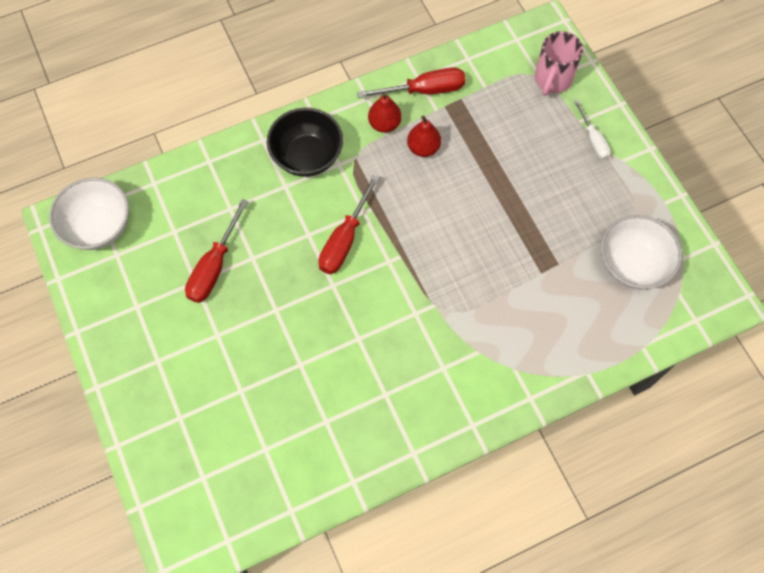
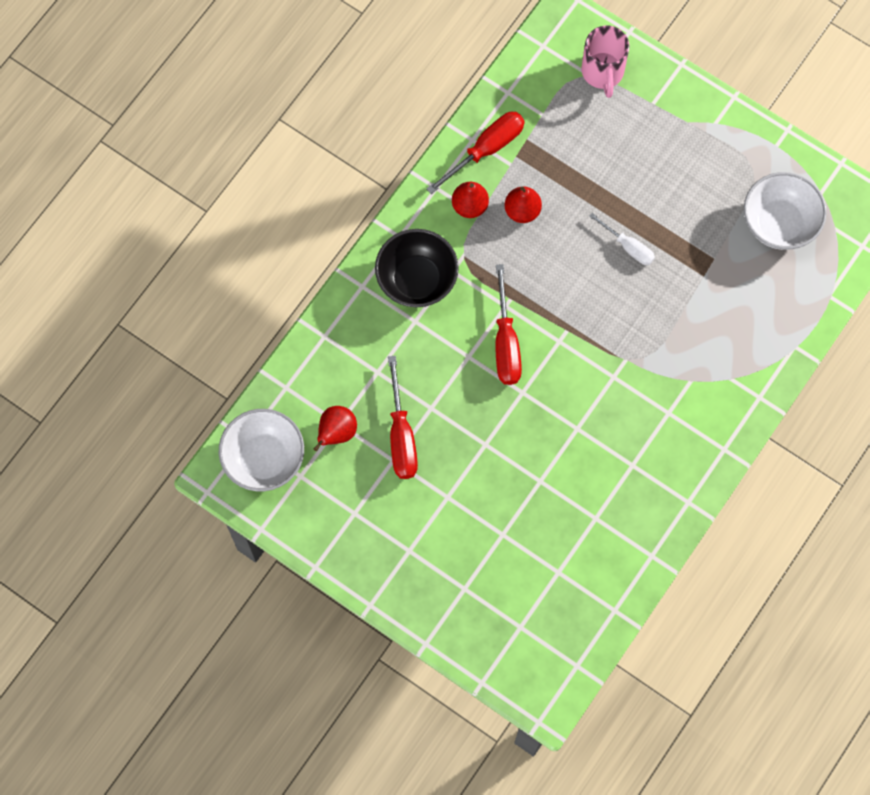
camera: 30 degrees left, 5 degrees up
(167, 237) = (336, 432): none -> red pear
(593, 140) = (676, 116): white screwdriver -> white screwdriver (628, 247)

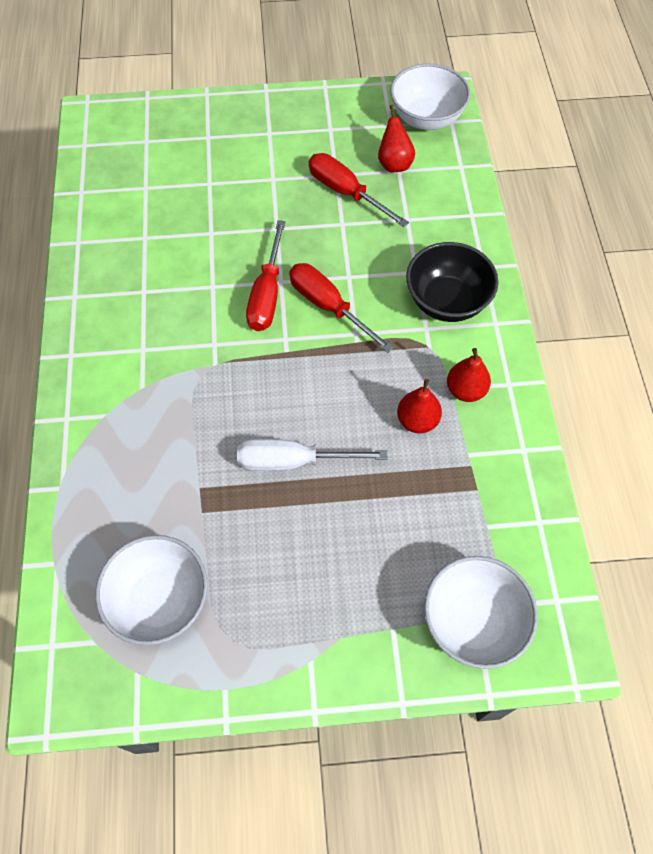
camera: 140 degrees right, 10 degrees down
(486, 149) = (502, 450): red screwdriver -> red screwdriver (267, 294)
(602, 72) = (473, 621): pink mug -> white bowl
(628, 247) = (293, 461): white screwdriver -> white screwdriver, size x1.57

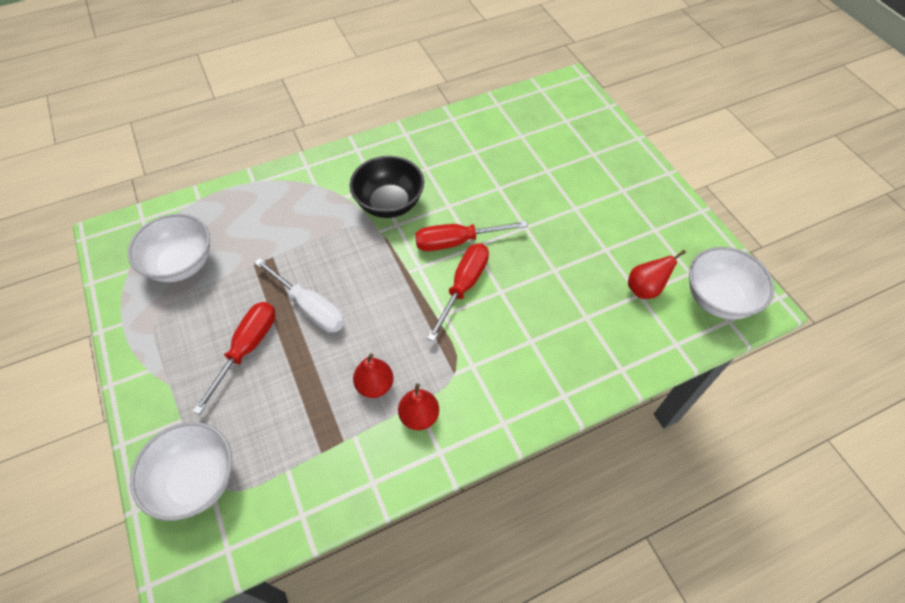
camera: 70 degrees right, 5 degrees down
(293, 461) = (310, 307): white screwdriver -> white screwdriver turned 150 degrees clockwise
(346, 192) = (590, 262): red screwdriver -> red screwdriver (247, 349)
(447, 301) = (509, 375): black bowl -> black bowl (389, 204)

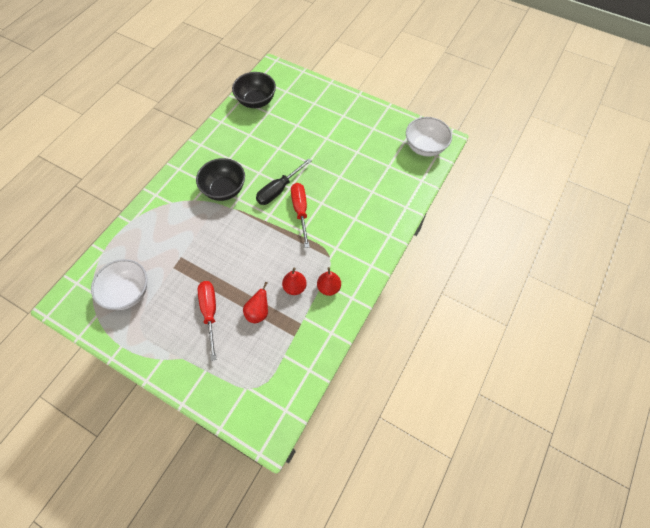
camera: 35 degrees left, 5 degrees up
(196, 480) = (241, 392): white bowl -> none
(310, 307) = (227, 270): white screwdriver -> none
(457, 242) = (278, 190): red screwdriver -> black screwdriver
(516, 115) = (256, 101): none -> black bowl
(645, 289) = (389, 161): red pear -> red pear (258, 312)

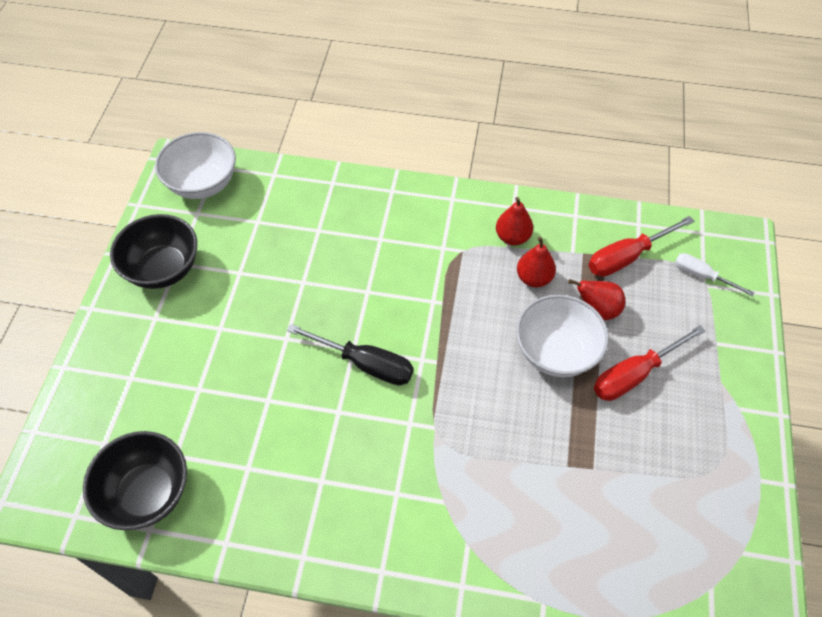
camera: 110 degrees left, 5 degrees down
(128, 293) = (676, 521): white bowl -> white bowl (556, 352)
(224, 189) = (399, 456): black bowl -> black bowl (163, 269)
(253, 389) = (701, 276): none -> white screwdriver
(300, 211) = (396, 315): red screwdriver -> red screwdriver (627, 257)

